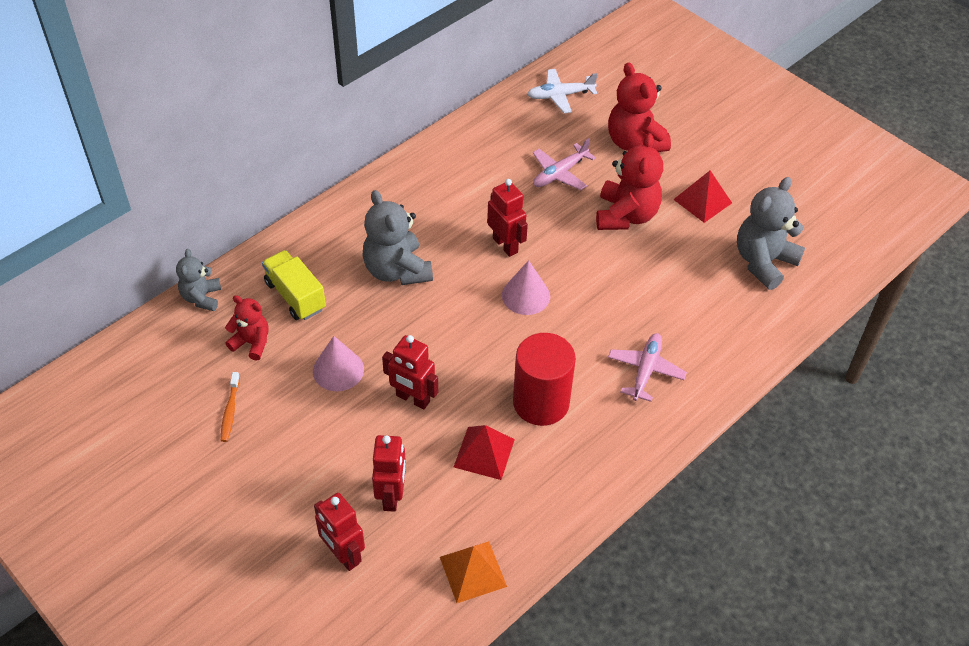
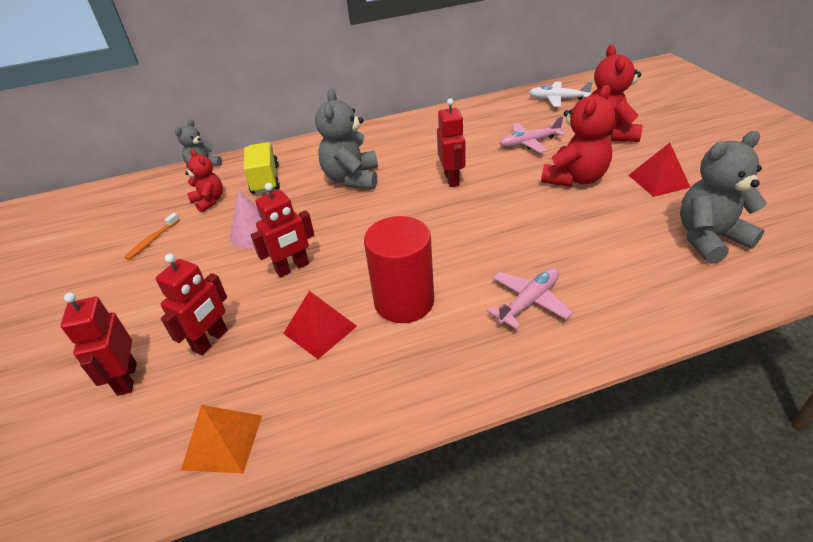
camera: 30 degrees right, 10 degrees down
(412, 399) = (292, 268): red robot -> red robot turned 90 degrees counterclockwise
(526, 295) = (446, 216): pink cone -> none

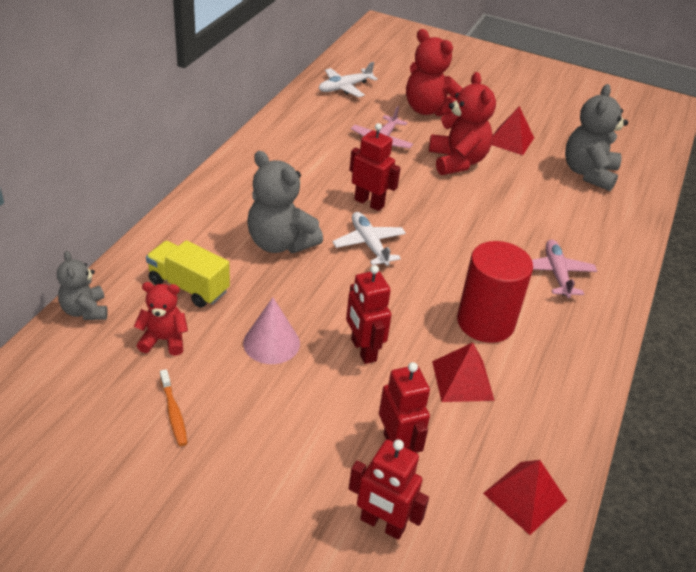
camera: 55 degrees left, 0 degrees up
(222, 441) = (525, 497): orange pyramid -> red pyramid
(292, 268) = (363, 350): red robot -> red robot turned 150 degrees clockwise
(407, 205) = (369, 244): none -> white plane

